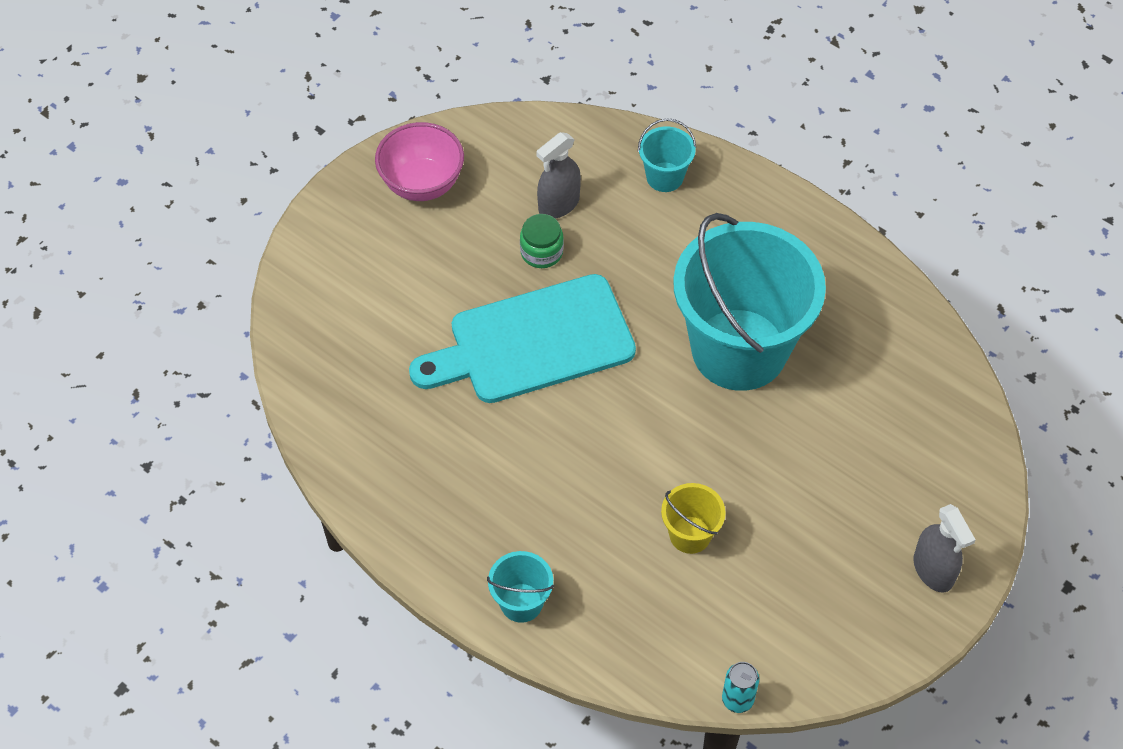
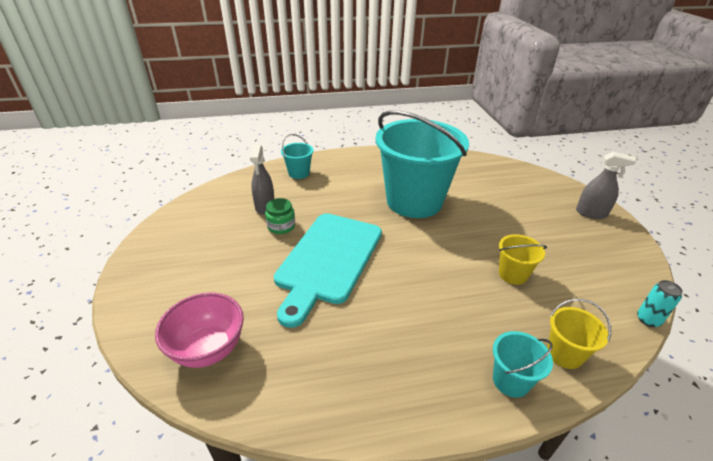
camera: 50 degrees left, 20 degrees down
(422, 184) = (178, 241): pink bowl -> pink bowl (208, 349)
(602, 635) = (564, 354): none -> yellow bucket

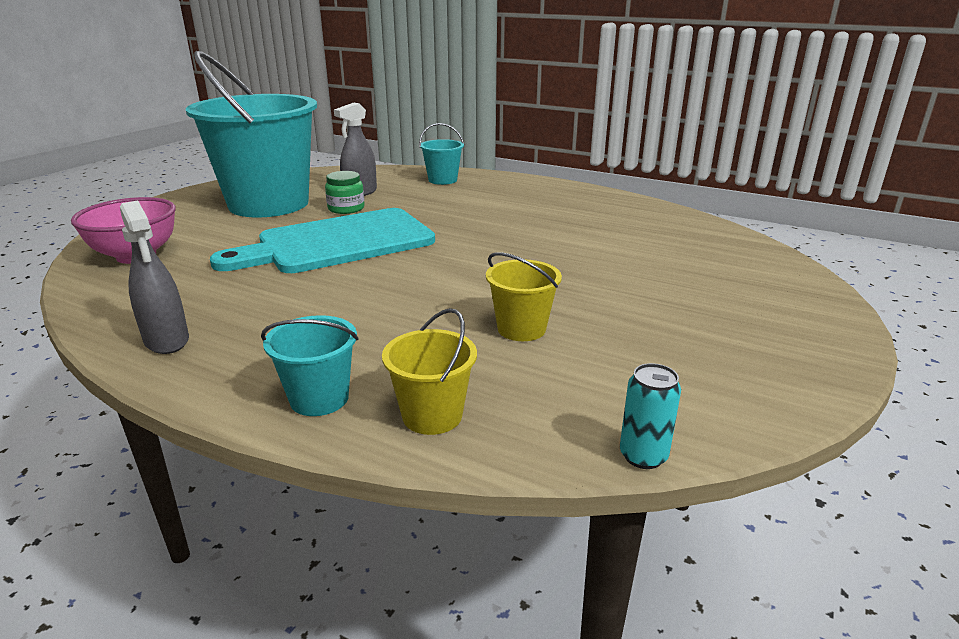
camera: 40 degrees right, 10 degrees down
(414, 201) = (528, 233): turquoise bucket -> turquoise bucket (268, 204)
(591, 213) = (800, 327): grey spray bottle -> grey spray bottle (167, 340)

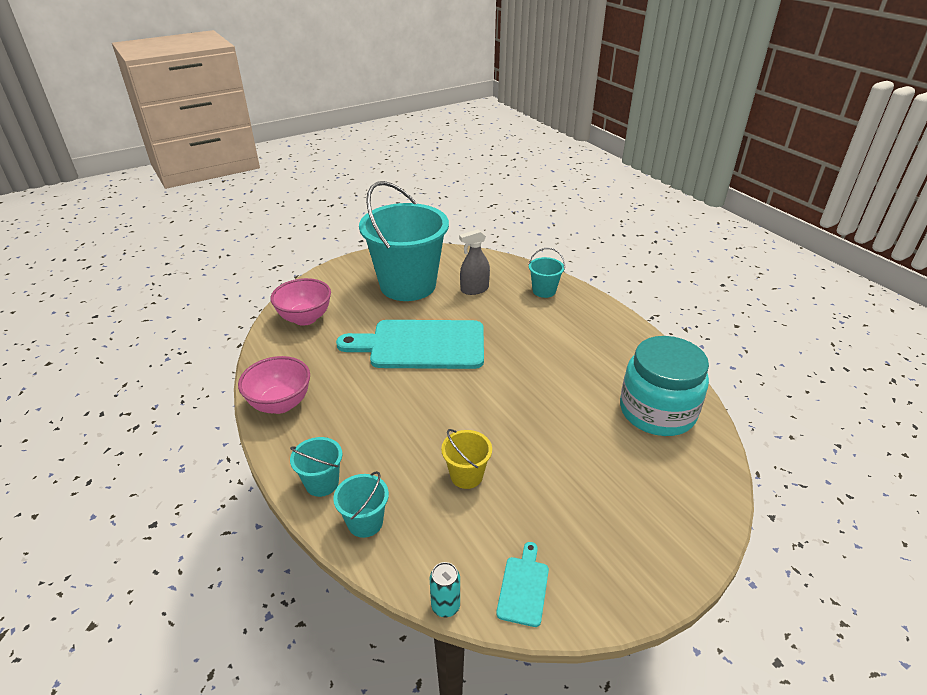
camera: 30 degrees right, 10 degrees up
(167, 340) = (280, 404): grey spray bottle -> pink bowl
(346, 208) = (452, 307): green jar -> none
(432, 415) = (365, 522): yellow bucket -> turquoise bucket
(659, 230) = (657, 411): none -> turquoise jar
(711, 400) = (523, 587): none -> turquoise cutting board

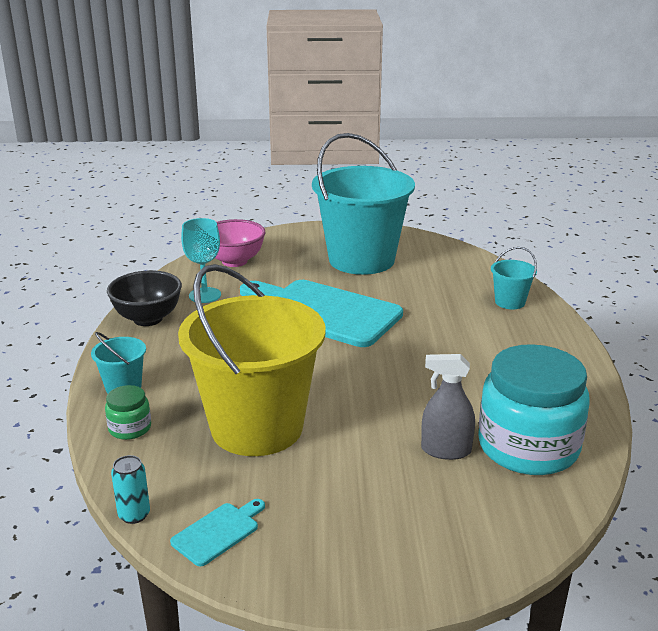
camera: 30 degrees right, 10 degrees down
(280, 404) = (148, 319): pink bowl -> black bowl
(310, 361) = (205, 295): none -> turquoise goblet
(365, 522) = (130, 428): turquoise bucket -> green jar
(466, 475) = (256, 427): yellow bucket -> yellow bucket, size x2.43
(474, 289) = (429, 281): grey spray bottle -> grey spray bottle (446, 450)

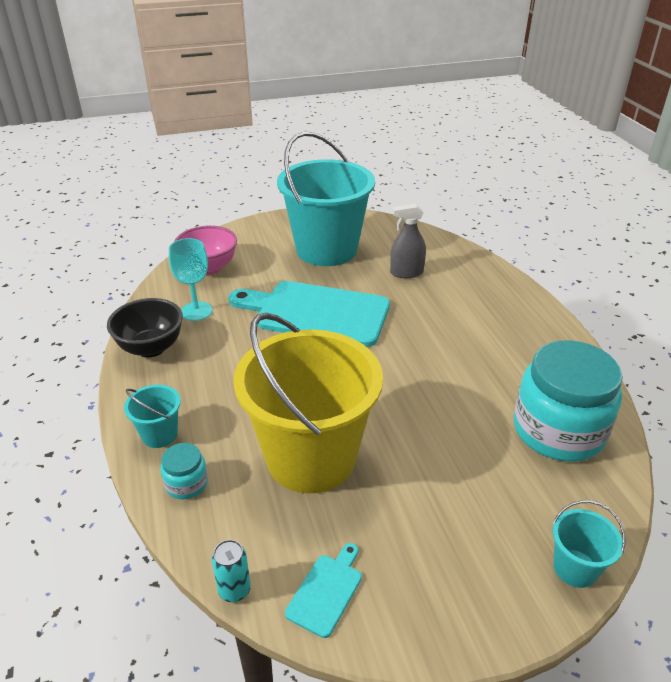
camera: 15 degrees left, 10 degrees up
(130, 428) = (186, 483): green jar -> turquoise jar
(446, 450) = (491, 448): grey spray bottle -> grey spray bottle (406, 273)
(510, 302) = (474, 277): turquoise bucket -> turquoise bucket (575, 568)

